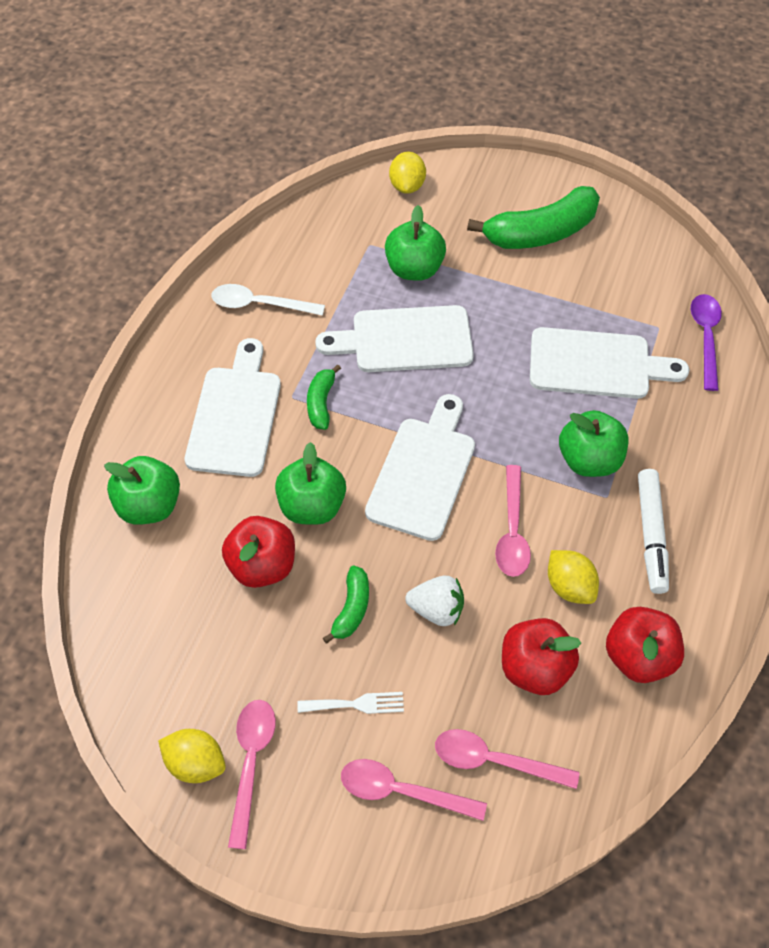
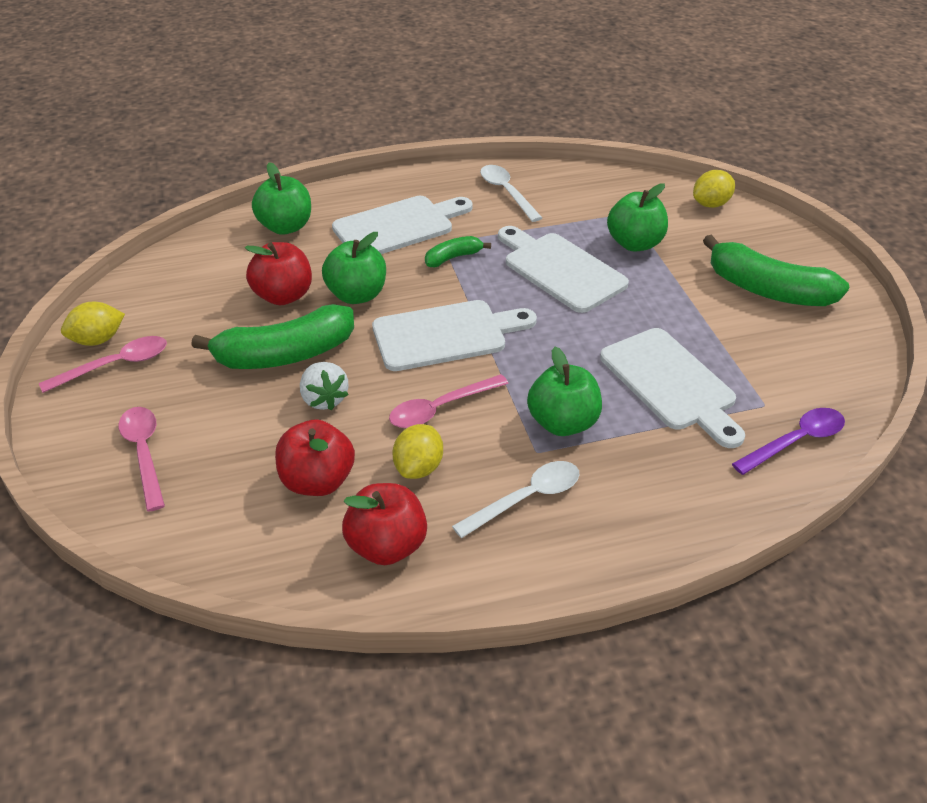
camera: 55 degrees right, 15 degrees down
(196, 762) = (98, 340): yellow lemon -> yellow lemon turned 75 degrees clockwise
(351, 609) = (285, 355): green banana -> green banana, size x2.00
(356, 704) = (203, 394): white fork -> none
(495, 760) = (210, 496): pink spoon -> none
(651, 535) = (526, 499): white marker -> white spoon

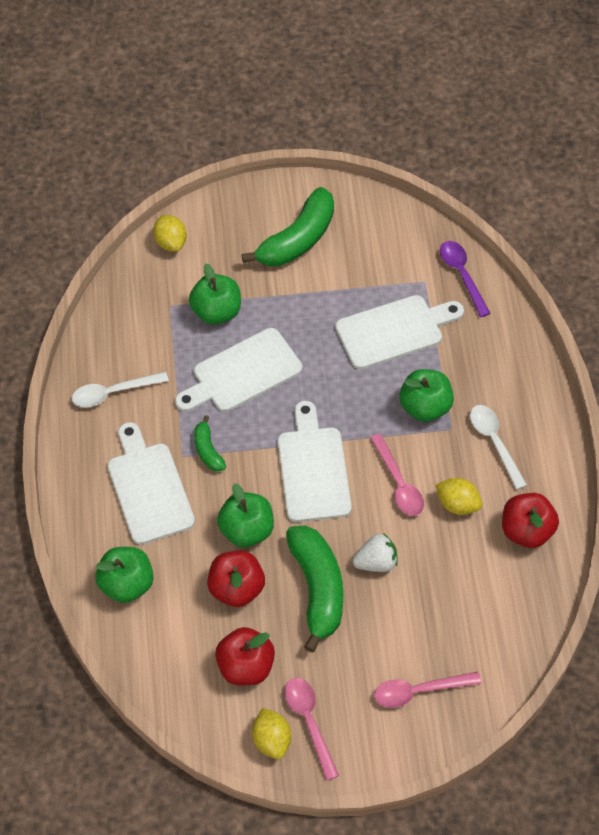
camera: 80 degrees left, 15 degrees up
(317, 481) = (463, 571): red apple -> red apple (246, 667)

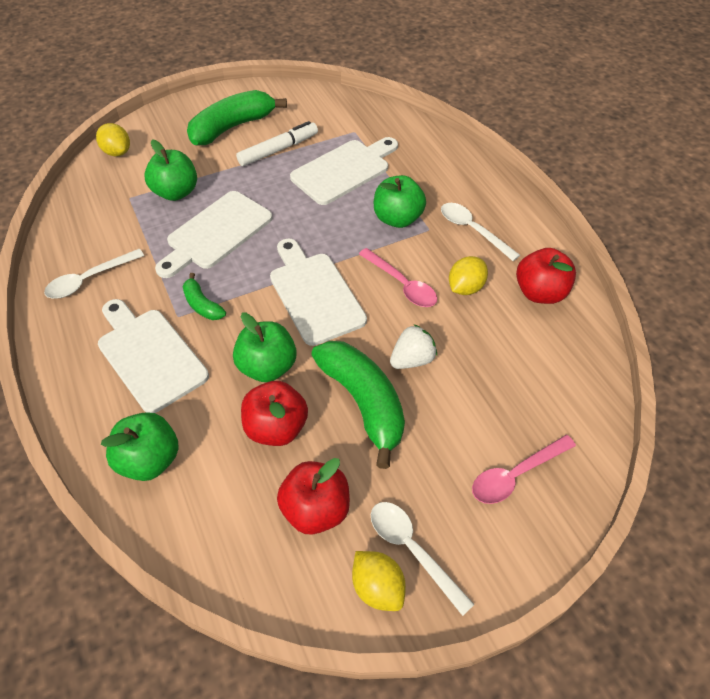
camera: 20 degrees left, 5 degrees down
(297, 240) = (232, 127): green banana -> green banana turned 150 degrees counterclockwise
(309, 722) = (412, 550): pink spoon -> white spoon
(335, 284) = (278, 150): none -> white marker
(457, 504) = (465, 287): yellow lemon -> yellow lemon turned 60 degrees counterclockwise
(462, 275) = (383, 121): purple spoon -> none

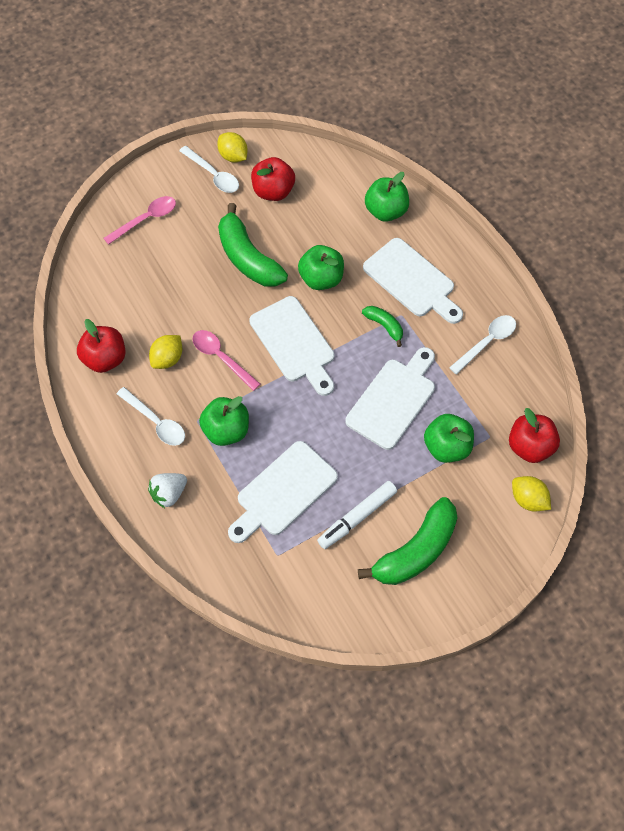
camera: 175 degrees right, 10 degrees up
(276, 428) = (306, 237): red apple -> red apple (530, 447)
(412, 359) = (213, 292): white strawberry -> white strawberry (169, 494)

